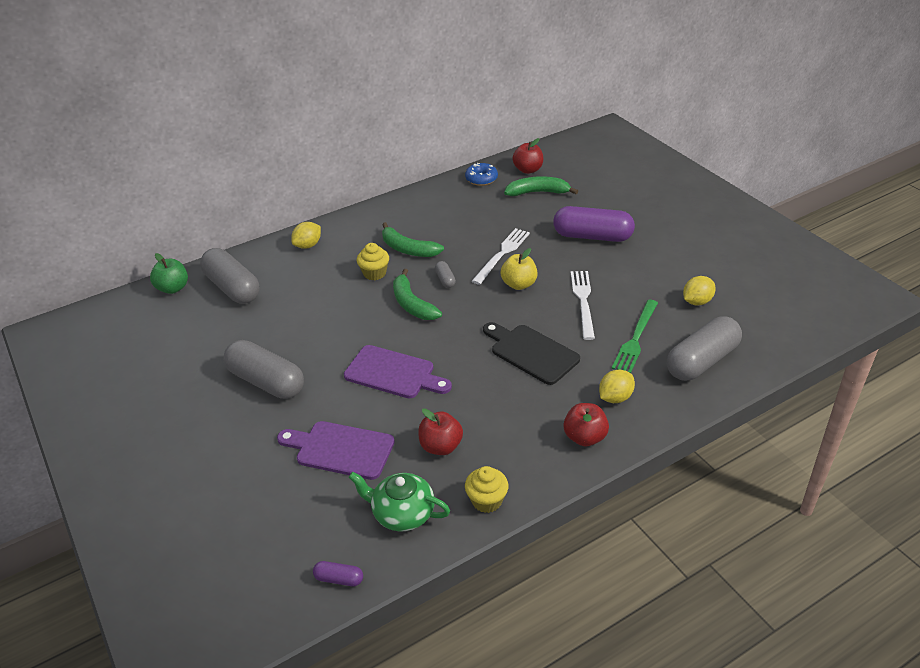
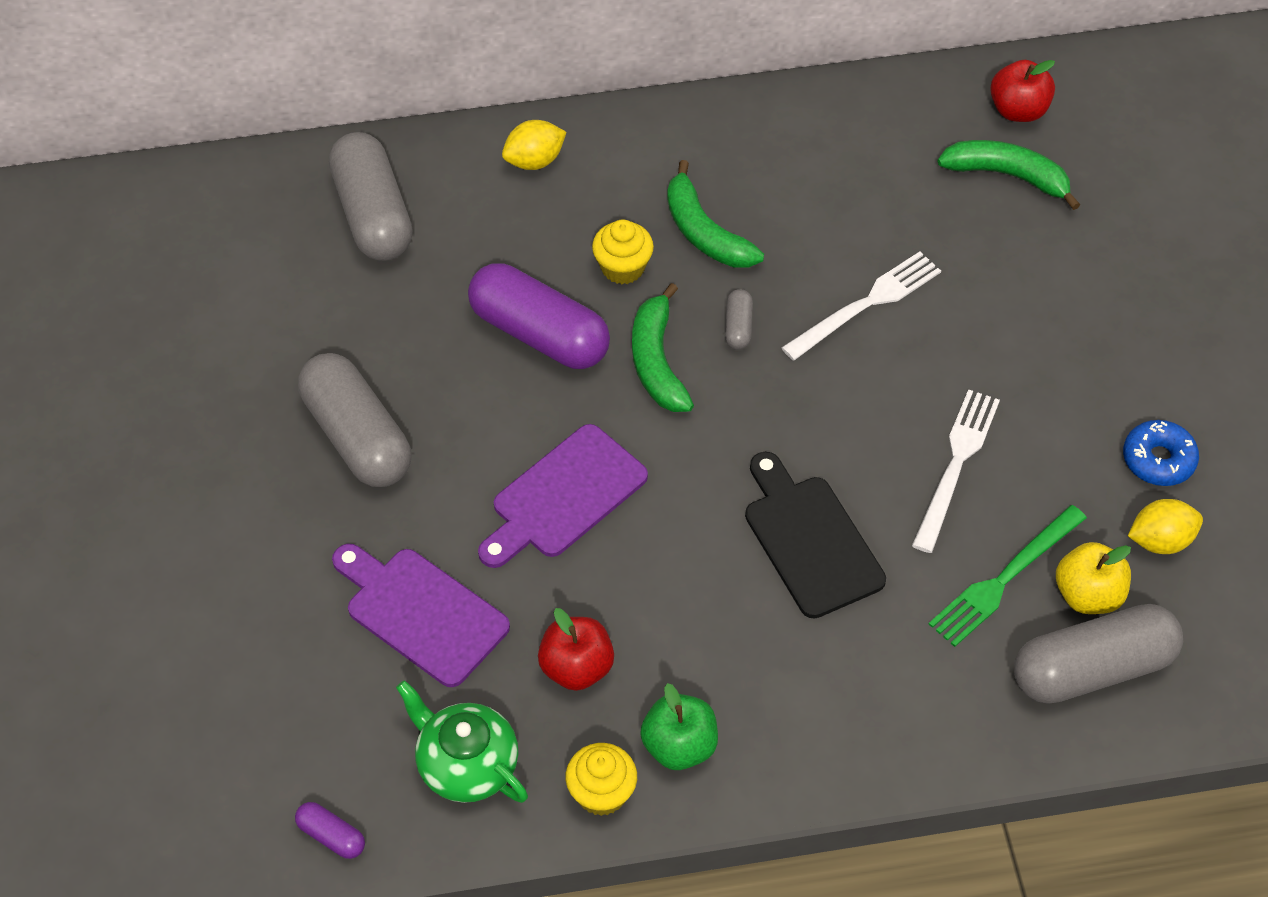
camera: 20 degrees right, 15 degrees up
(173, 288) = (276, 180): green apple -> green apple (679, 746)
(393, 373) = (564, 497): purple cutting board -> purple cutting board turned 90 degrees clockwise
(481, 179) = (917, 104): blue donut -> blue donut (1158, 460)
(519, 284) = (862, 385): yellow apple -> yellow apple (1088, 595)
(585, 437) = (811, 740): red apple -> none
(592, 236) = (1053, 321): purple capsule -> purple capsule (539, 334)
(615, 397) = (902, 684): yellow lemon -> none

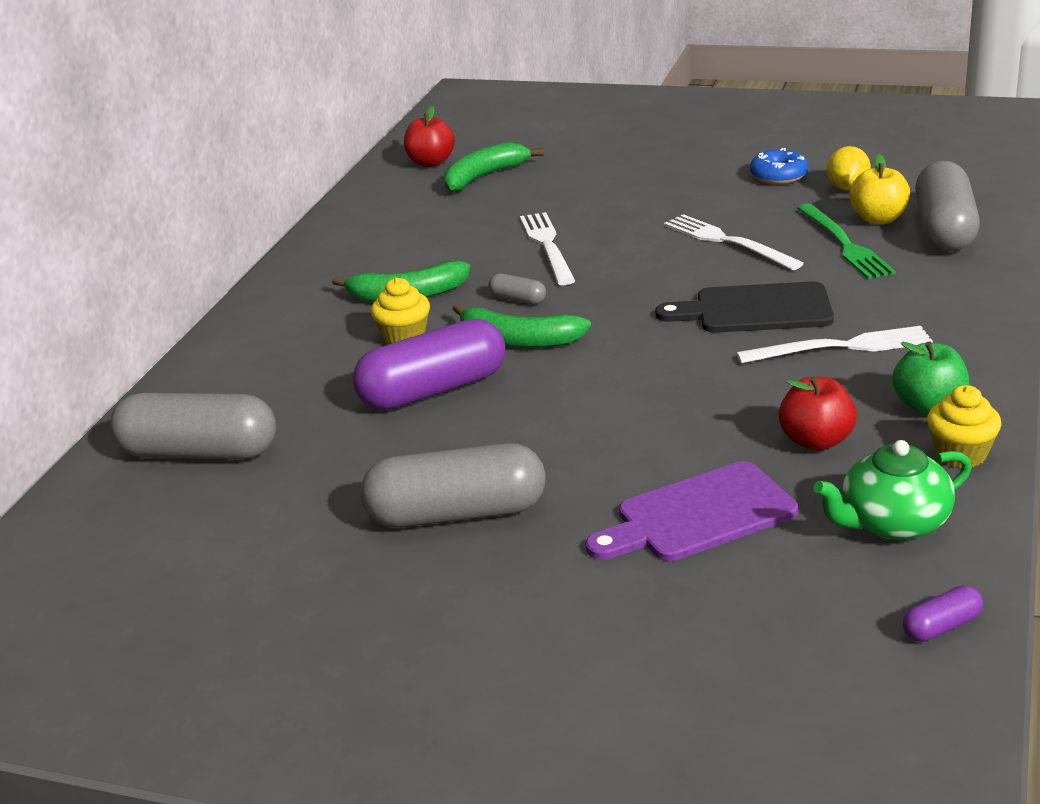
camera: 60 degrees left, 25 degrees down
(534, 161) = (241, 356): yellow lemon -> none
(564, 497) = (623, 412): purple cutting board -> none
(764, 640) = (841, 347): none -> white fork

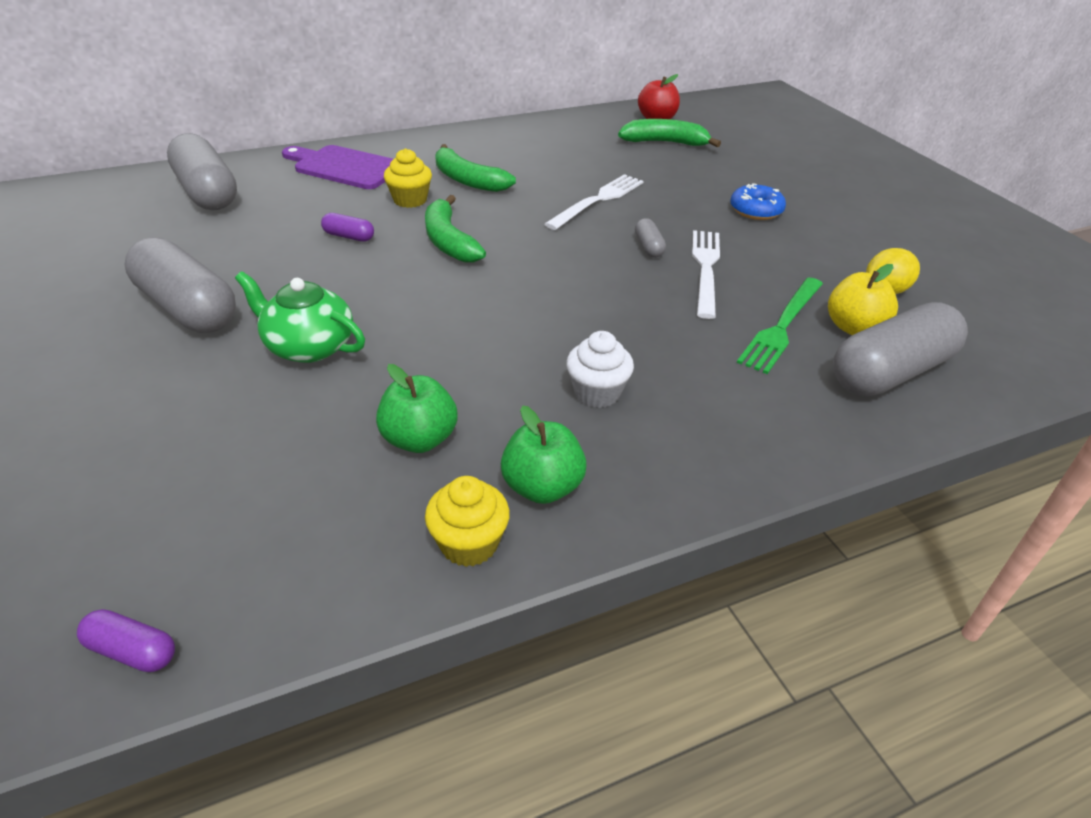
camera: 45 degrees right, 10 degrees up
(433, 390) = (349, 236): purple capsule -> purple capsule, size x0.43
(518, 299) = (507, 219): grey capsule -> grey capsule (648, 247)
(698, 516) = (250, 419): purple cutting board -> purple cutting board (344, 167)
(755, 310) = (610, 324): black cutting board -> none
(778, 176) = (851, 250): blue donut -> blue donut (756, 210)
(816, 441) = (419, 439): red apple -> green apple
(841, 347) = (597, 393): white fork -> white cupcake
(892, 523) = (307, 542): green teapot -> green teapot (309, 346)

